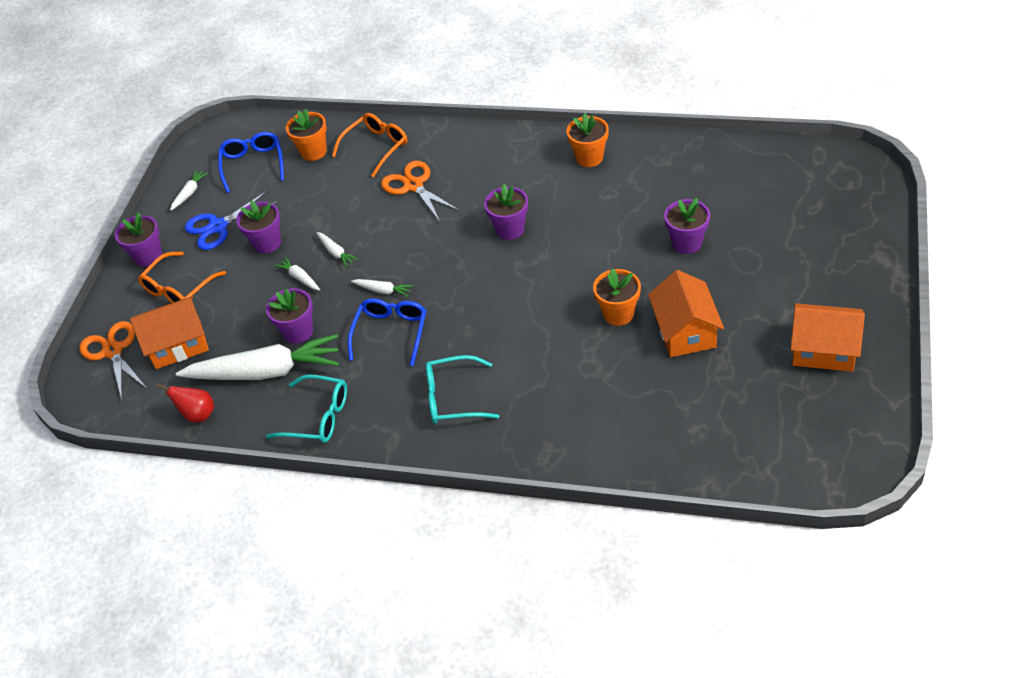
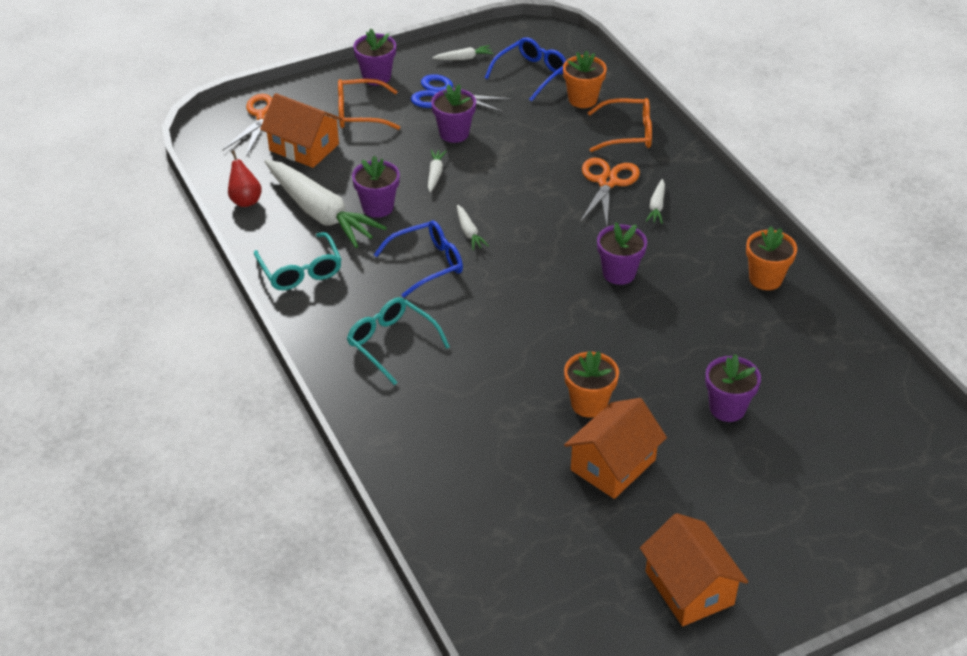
camera: 45 degrees right, 5 degrees down
(336, 253) = (483, 179): white carrot -> white carrot (657, 206)

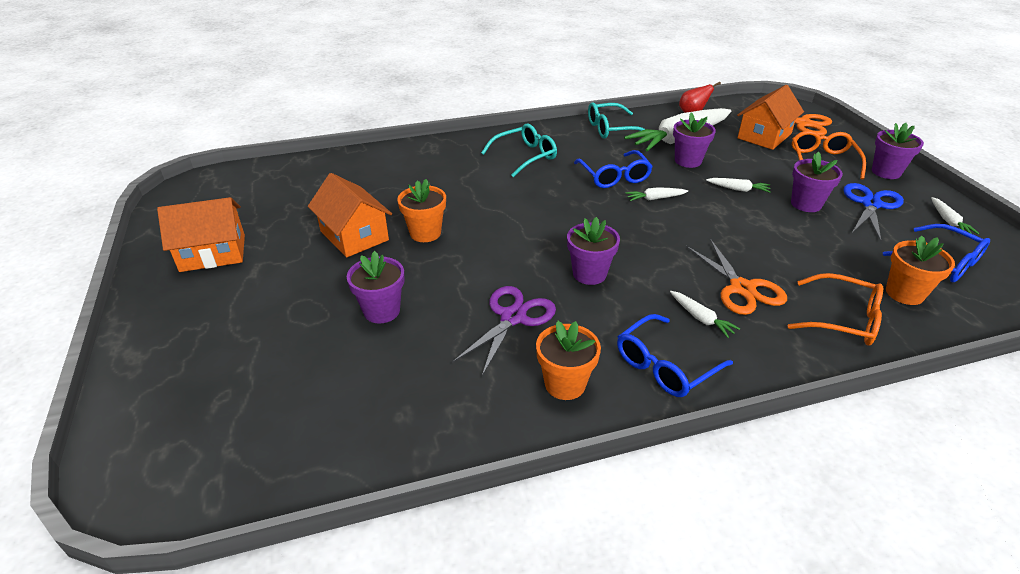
camera: 100 degrees right, 5 degrees down
(607, 182) = (742, 288): orange scissors -> orange scissors turned 45 degrees clockwise
(629, 133) = (844, 320): orange glasses -> orange glasses turned 75 degrees counterclockwise
(657, 206) = (701, 318): white carrot -> white carrot turned 150 degrees counterclockwise
(700, 317) = (513, 317): none -> purple scissors
(722, 227) = (664, 366): none -> blue glasses

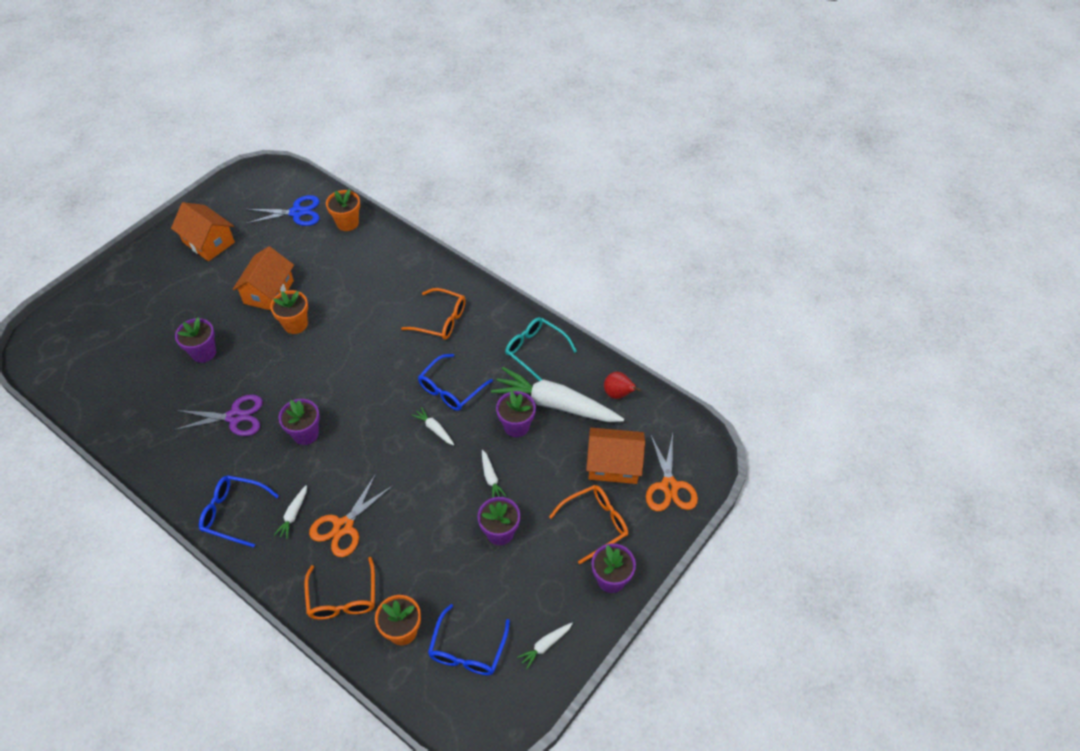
camera: 55 degrees right, 15 degrees up
(526, 156) = (441, 320): turquoise glasses -> orange glasses
(565, 384) = (189, 471): orange flower pot -> orange flower pot (347, 223)
(871, 204) = (534, 580): blue scissors -> blue scissors (297, 212)

